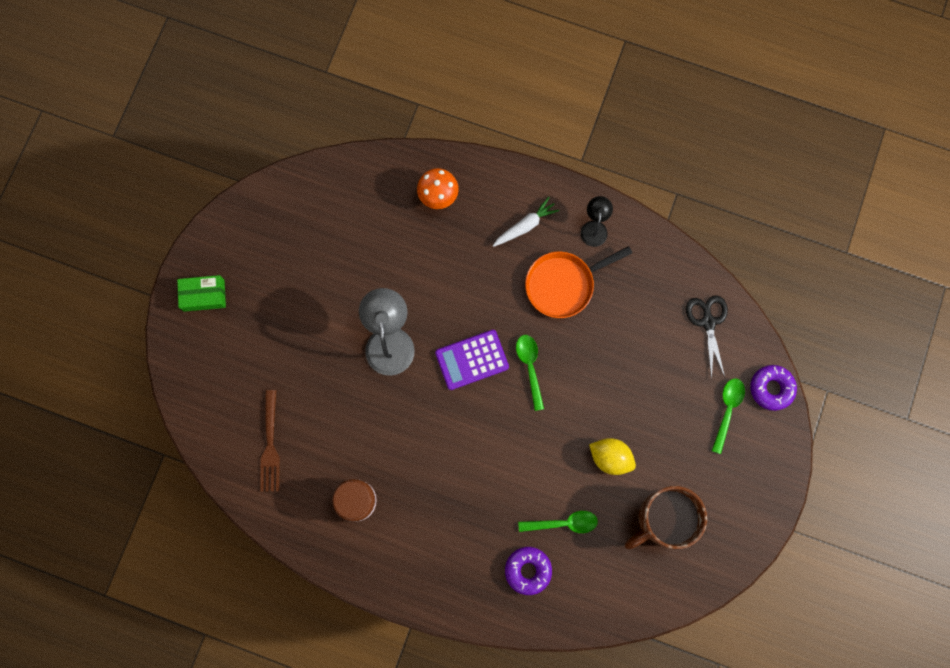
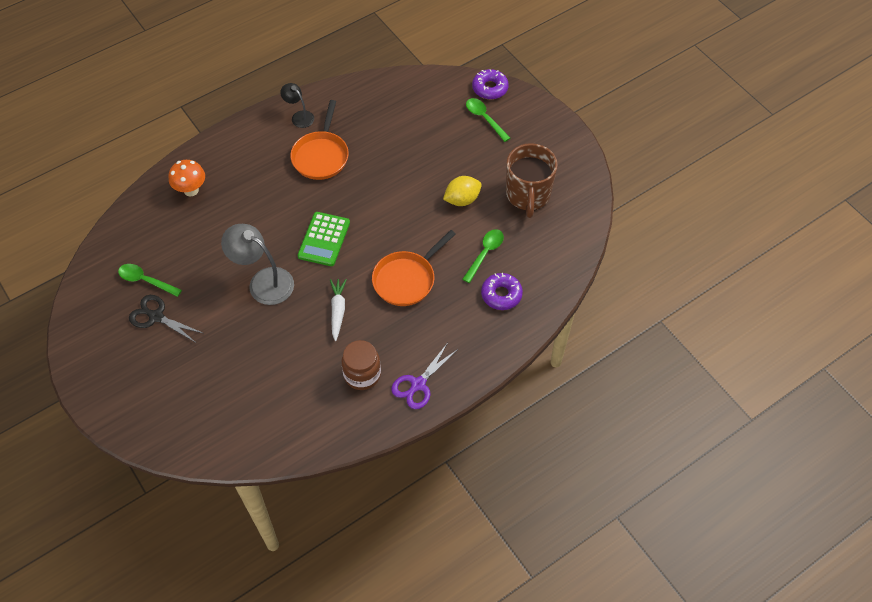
camera: 55 degrees left, 20 degrees down
(204, 295) = (113, 385): green box -> none
(270, 445) = (270, 409): brown fork -> none
(380, 558) = (418, 384): none -> purple scissors
(472, 360) = (324, 239): purple calculator -> green calculator
(482, 469) = (406, 279): none -> orange pan
(525, 225) = (261, 153): white carrot -> white carrot (338, 311)
(530, 367) = (360, 208): green spoon -> green spoon (146, 280)
(708, 322) = (418, 94): black scissors -> black scissors (156, 316)

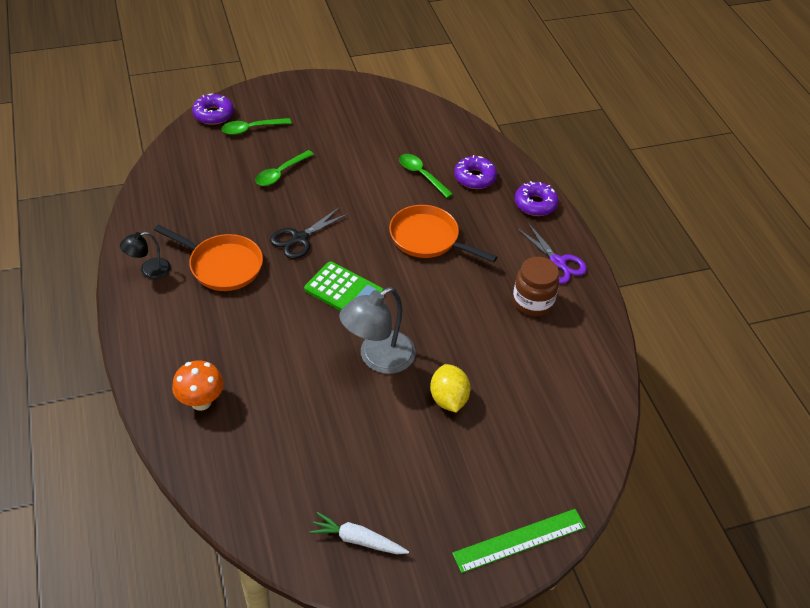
camera: 75 degrees left, 10 degrees down
(124, 415) = (519, 540): none -> green ruler
(146, 280) = (323, 479): green spoon -> green spoon (281, 173)
(156, 316) = (384, 478): black scissors -> black scissors (299, 239)
(338, 311) = (445, 302): white carrot -> white carrot (357, 540)
(406, 279) = (428, 238): orange pan -> orange pan turned 150 degrees clockwise
(462, 199) = (347, 172): yellow lemon -> yellow lemon (448, 399)
(488, 351) = (535, 204): none -> purple donut
(528, 195) = (366, 128): brown mug -> none

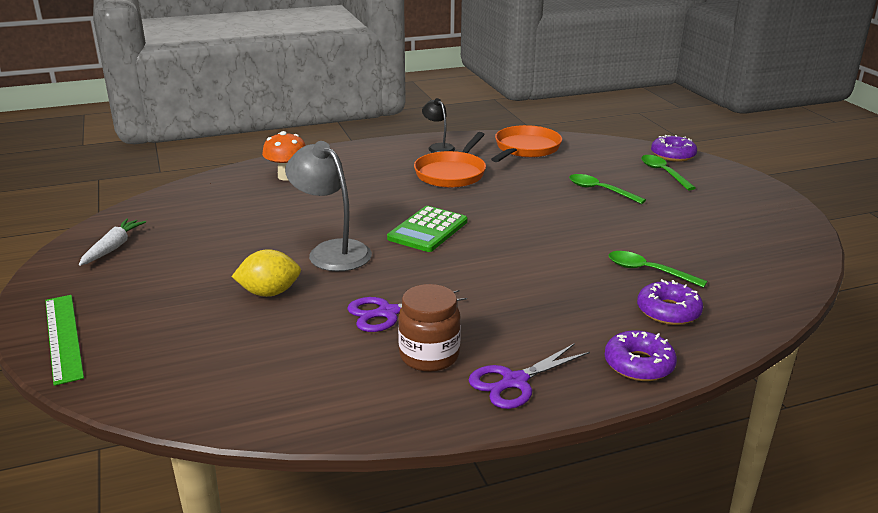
camera: 90 degrees right, 20 degrees down
(299, 239) = (501, 204): black scissors -> none
(421, 175) = (648, 271): green spoon -> green spoon turned 105 degrees counterclockwise
(428, 238) = (528, 277): orange pan -> orange pan (525, 149)
(478, 323) = (387, 313): none -> purple scissors

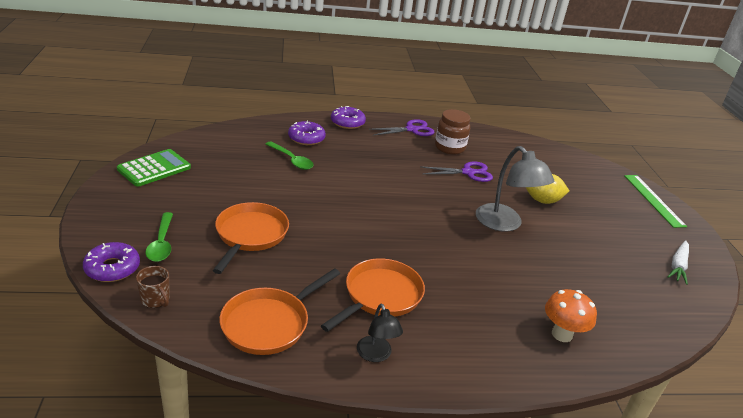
camera: 170 degrees left, 5 degrees up
(428, 230) = (427, 226): green calculator -> green calculator (154, 168)
(600, 190) = (250, 235): green spoon -> orange pan
(617, 147) = (155, 299): none -> brown mug

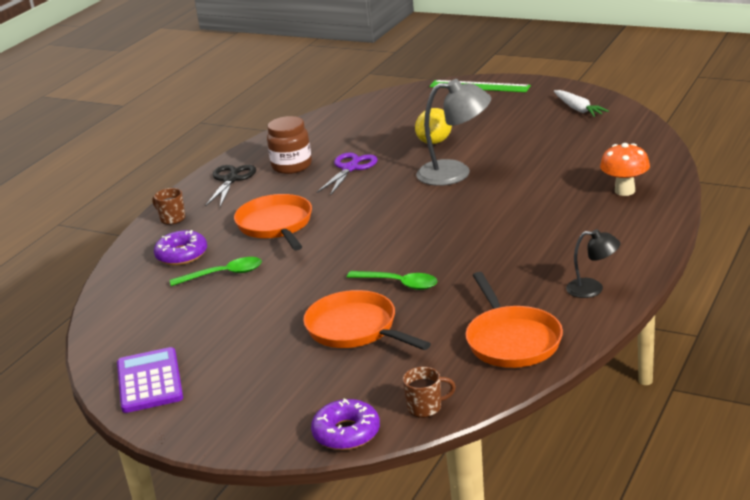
camera: 50 degrees left, 5 degrees down
(154, 168) = (149, 381): green calculator -> purple calculator
(161, 243) = (324, 393): green spoon -> green spoon (398, 284)
(347, 122) = (172, 218): purple donut -> brown mug
(380, 296) = (514, 269): orange pan -> orange pan (276, 225)
(412, 129) = (231, 179): purple scissors -> black scissors

